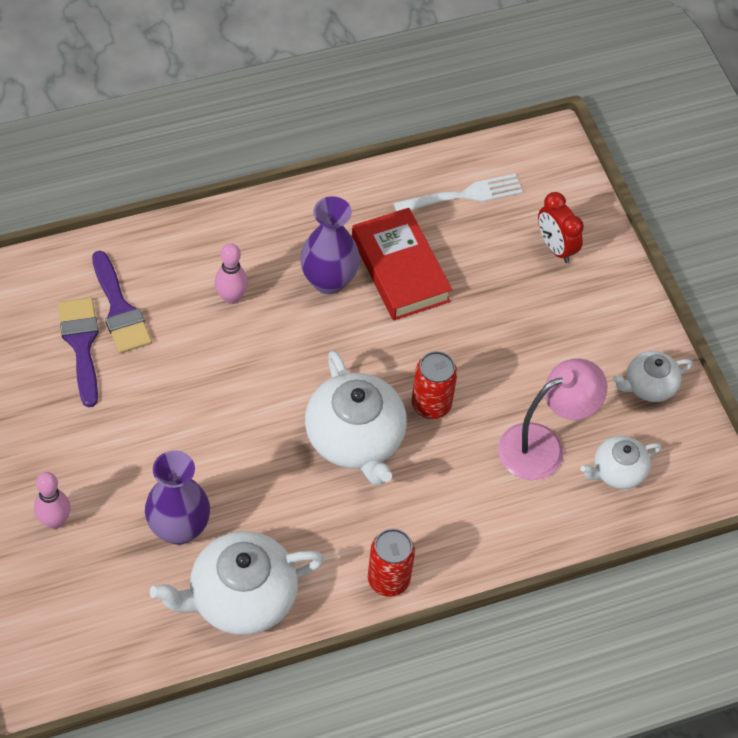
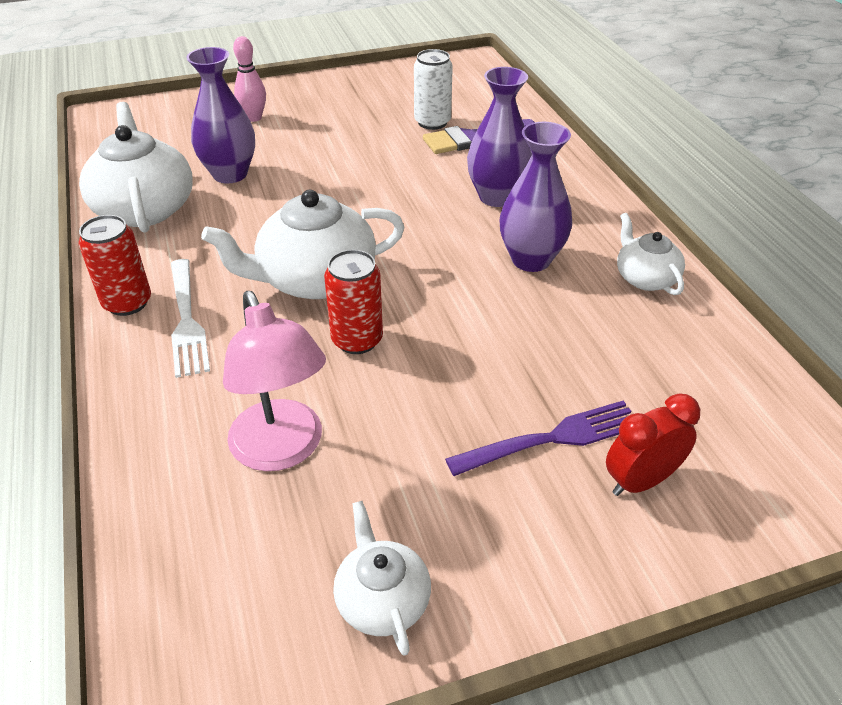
camera: 95 degrees right, 15 degrees down
(81, 344) = (432, 122): purple brush -> white can
(231, 297) = (496, 197): pink bowling pin -> purple vase
(400, 269) = (559, 316): red book -> none
(462, 196) = (701, 376): white fork -> white fork (186, 319)
(524, 290) = (551, 439): none -> purple fork
(618, 471) = (224, 541): white teapot -> white teapot (645, 278)

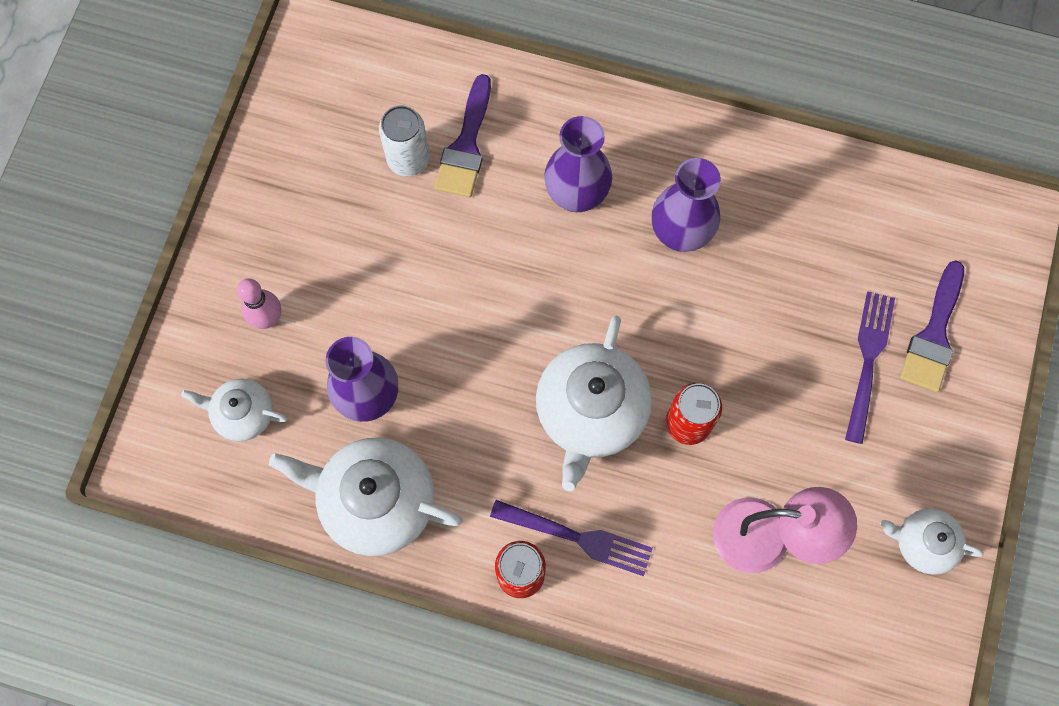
camera: 55 degrees left, 30 degrees up
(186, 319) = (576, 537): white fork -> purple fork
(640, 481) = (934, 335): red clock -> purple brush
(645, 278) = (759, 170): white teapot -> white teapot (243, 414)

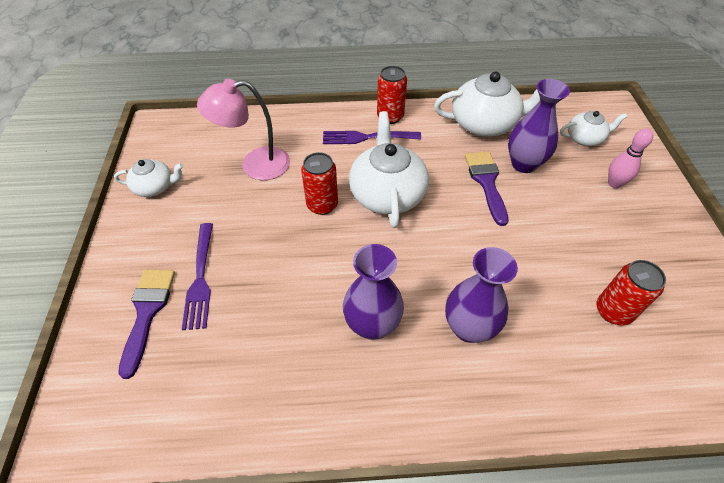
camera: 160 degrees right, 20 degrees down
(408, 159) = (613, 311): white can -> red can
(466, 146) = (579, 338): purple brush -> purple brush (486, 182)

